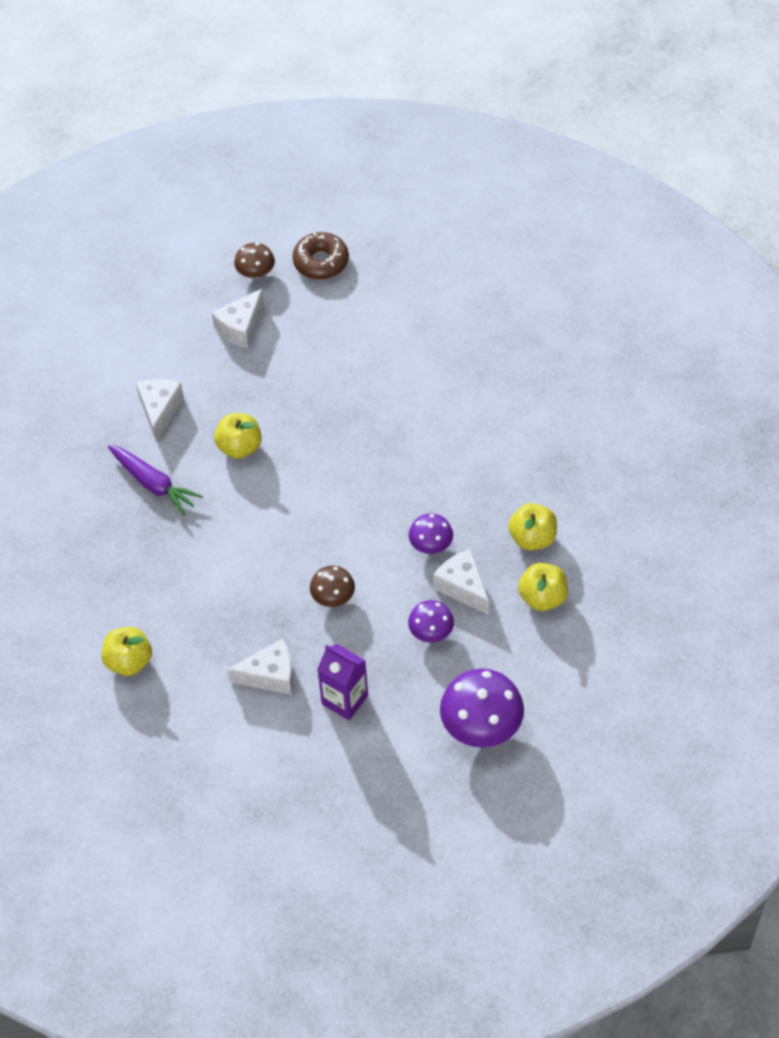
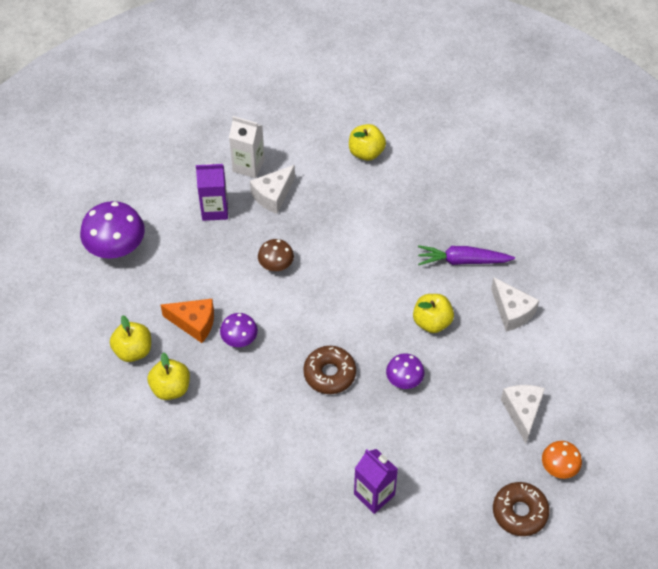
camera: 140 degrees right, 0 degrees up
(255, 272) = (559, 467): brown mushroom -> orange mushroom
(265, 730) = (248, 166): none -> white carton
(375, 460) = (329, 374): none -> brown donut
(425, 342) = (374, 494): none -> purple carton
(431, 631) = (193, 282): purple mushroom -> purple mushroom (404, 379)
(462, 587) = (194, 323): white cheese -> orange cheese

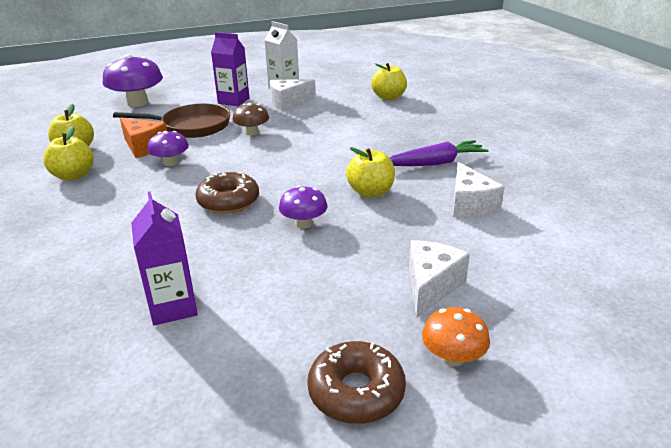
camera: 25 degrees right, 25 degrees down
(210, 273) = (192, 126): none -> brown pan
(462, 260) = (435, 163): purple carrot -> purple carrot turned 135 degrees clockwise

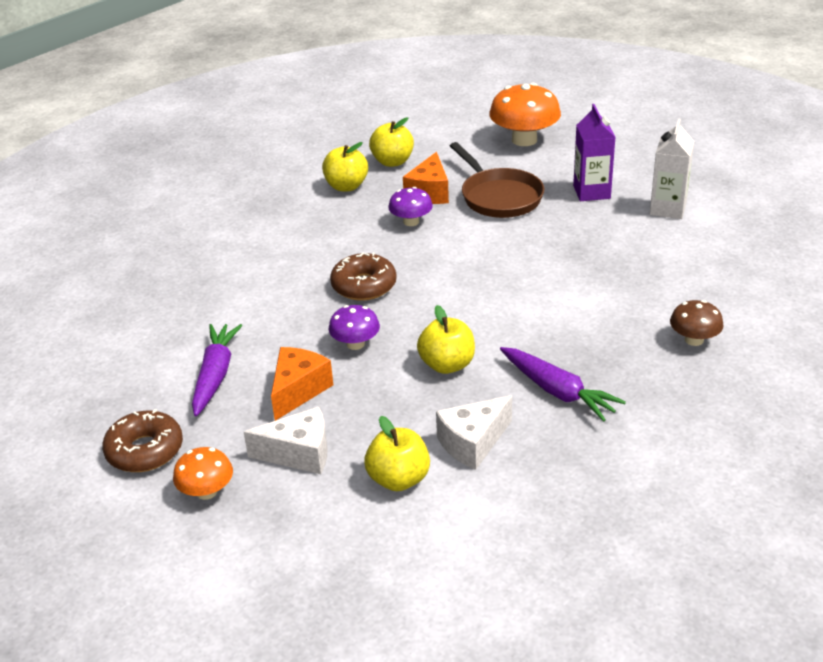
camera: 65 degrees right, 5 degrees up
(137, 103) = (524, 140): purple mushroom -> orange mushroom
(173, 307) = (195, 326): purple carton -> none
(252, 132) = (520, 238): brown mushroom -> brown mushroom (694, 340)
(271, 311) = (215, 375): none -> purple carrot
(288, 103) = (626, 229): white cheese -> none
(341, 266) = (298, 390): none -> orange cheese
(388, 97) = (729, 297): yellow apple -> yellow apple (398, 479)

